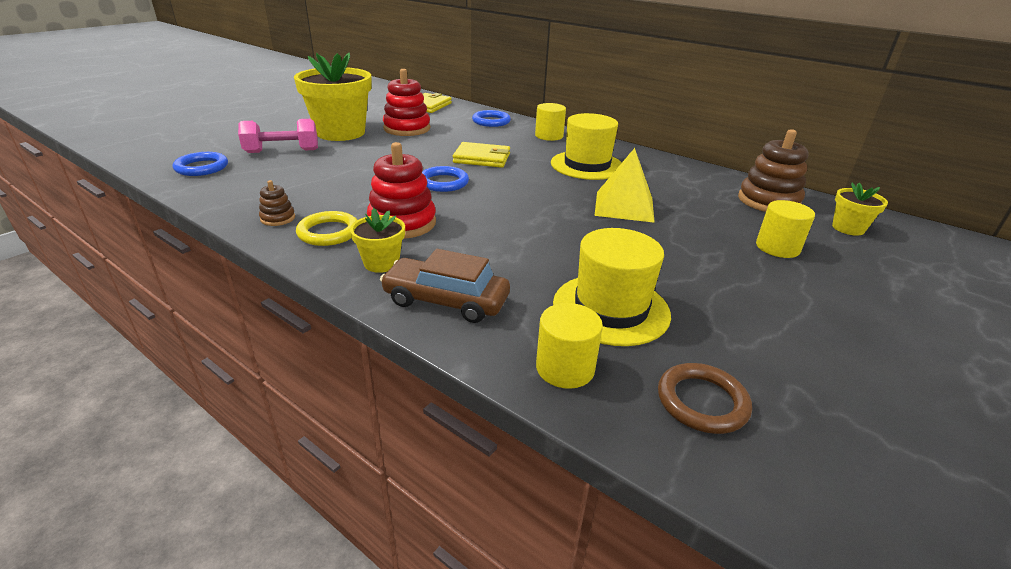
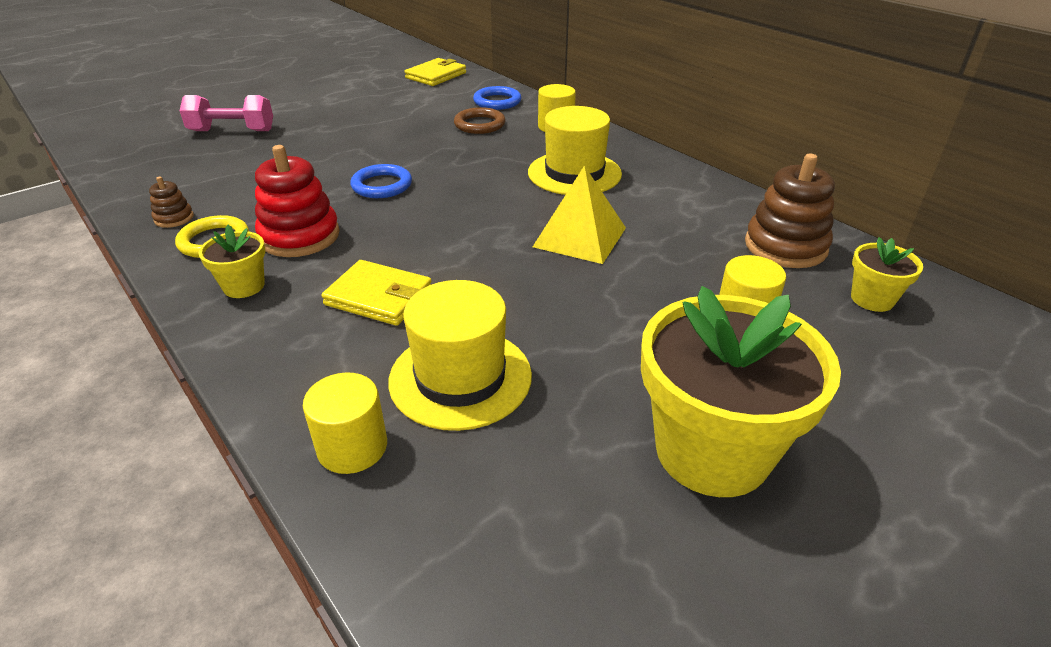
camera: 15 degrees right, 5 degrees up
(202, 167) = (138, 147): blue ring -> none
(341, 133) = (310, 109): yellow flower pot -> yellow flower pot (712, 451)
(407, 128) = (389, 107): red stacking toy -> none
(446, 300) = (281, 342): brown car -> none
(482, 158) = (450, 154): yellow wallet -> yellow wallet (379, 297)
(702, 402) = (480, 517): brown ring -> brown ring (479, 124)

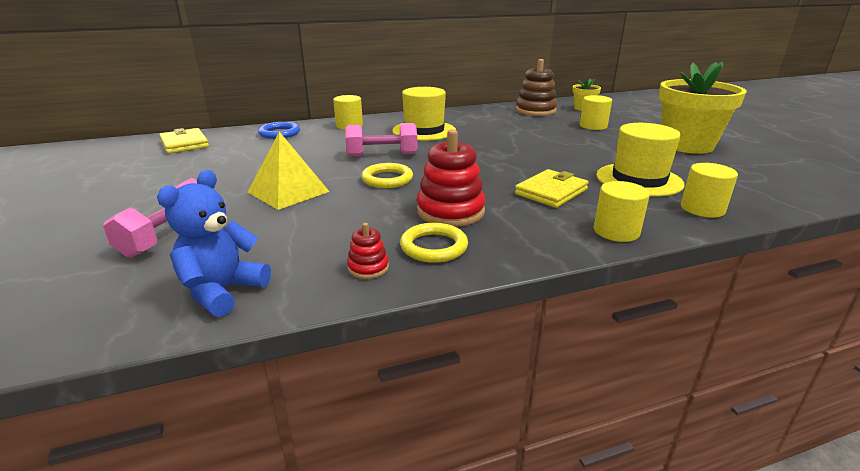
camera: 70 degrees left, 10 degrees down
(143, 173) = (222, 291): none -> blue teddy bear
(174, 218) = (368, 268): brown stacking toy -> red stacking toy
(244, 286) = (519, 235): yellow flower pot -> none
(259, 357) = (616, 231): none -> yellow cylinder
(382, 185) = (387, 179): blue ring -> yellow ring
(459, 167) = (382, 155): none -> pink dumbbell
(479, 124) = (315, 142): brown ring -> none
(580, 237) = (504, 140): yellow pyramid -> yellow pyramid (288, 191)

